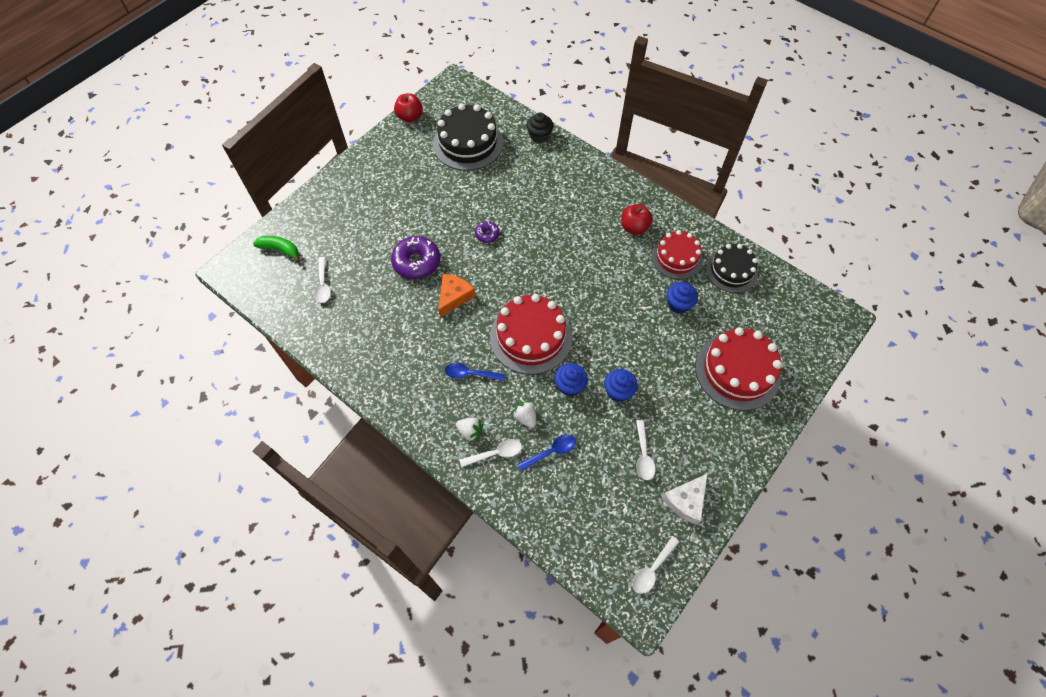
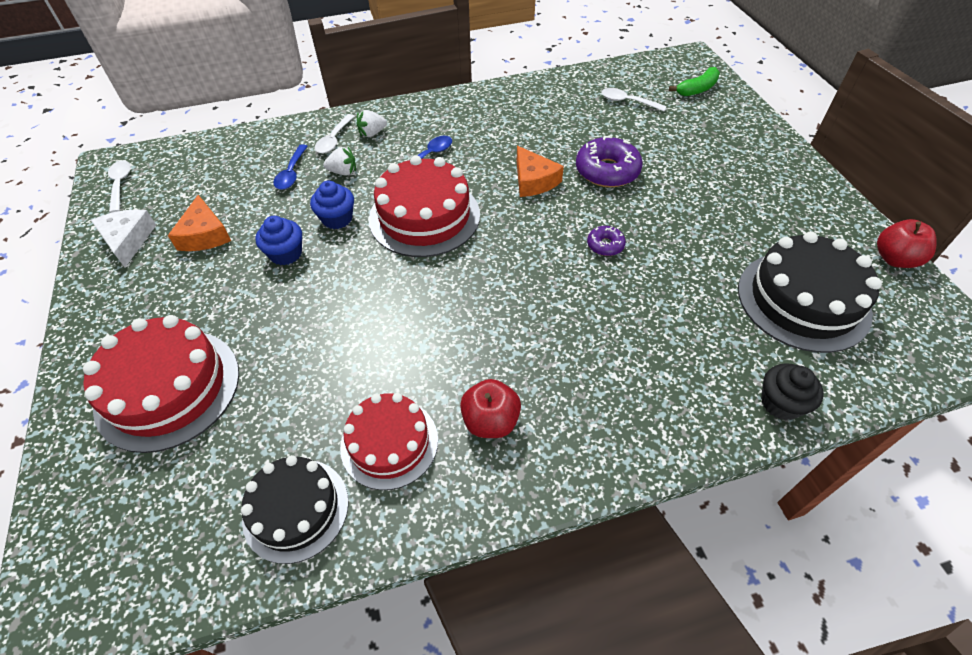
camera: 125 degrees right, 10 degrees down
(643, 455) = (204, 235): white spoon -> orange cheese
(678, 304) = (319, 388): blue cupcake -> none

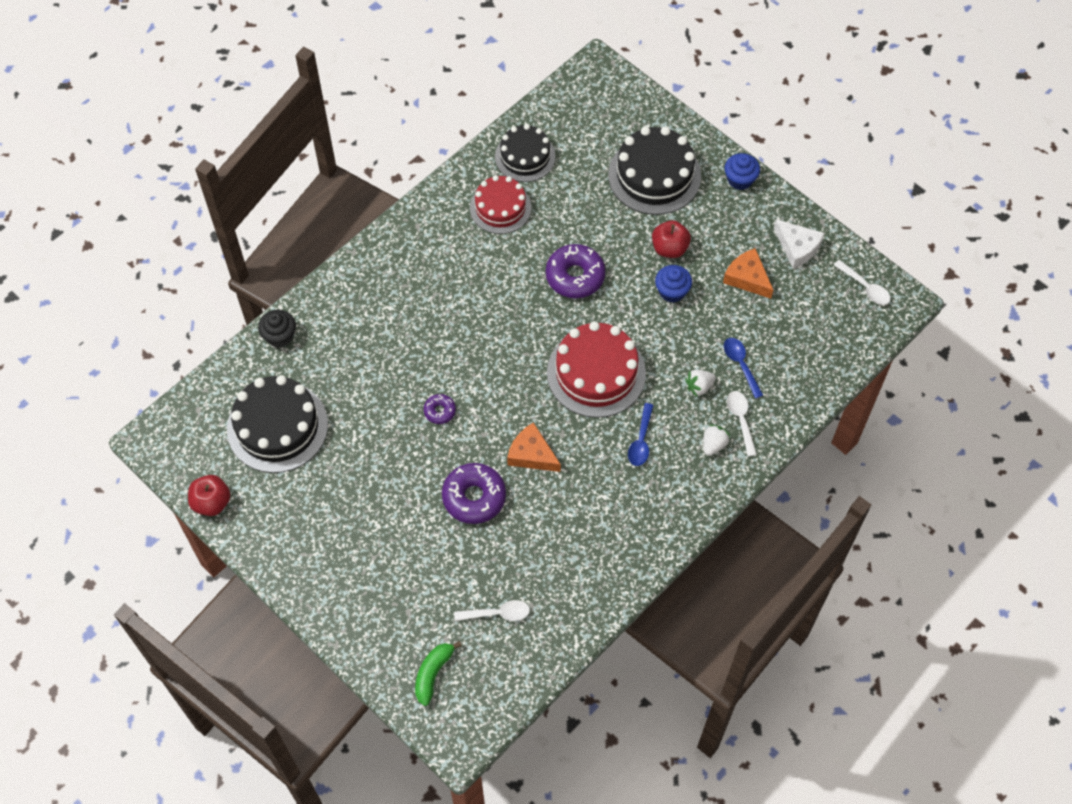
camera: 150 degrees right, 10 degrees up
(168, 388) = (654, 175): red cake -> black cake
(337, 219) = (662, 338): blue cupcake -> blue cupcake (740, 179)
(368, 312) = (575, 276): none -> purple donut
(490, 421) = (450, 245): red apple -> red apple (669, 248)

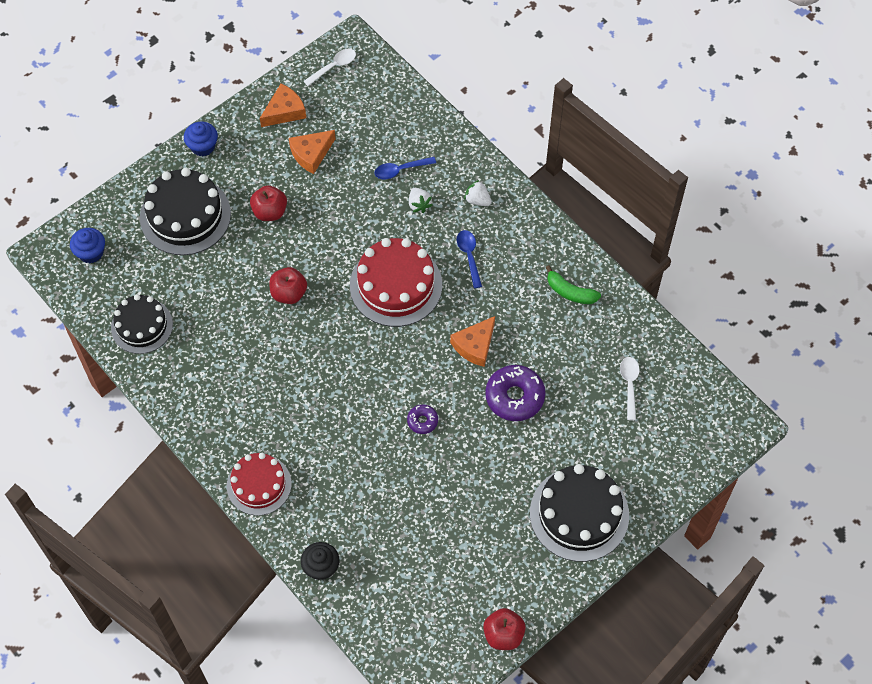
camera: 85 degrees left, 0 degrees up
(277, 426) = (425, 571): black cake -> black cake (579, 514)
(433, 673) = (684, 441): green banana -> green banana (570, 292)
(500, 207) = (199, 352): red cake -> red cake (259, 485)
(575, 276) = (289, 293): purple donut -> red apple
(641, 441) = (469, 256): blue spoon -> blue spoon turned 120 degrees counterclockwise
(672, 291) = (317, 215): blue cupcake -> blue cupcake (91, 252)
(741, 420) = (455, 177): white spoon -> none
(797, 247) = (284, 111): white cheese -> orange cheese

